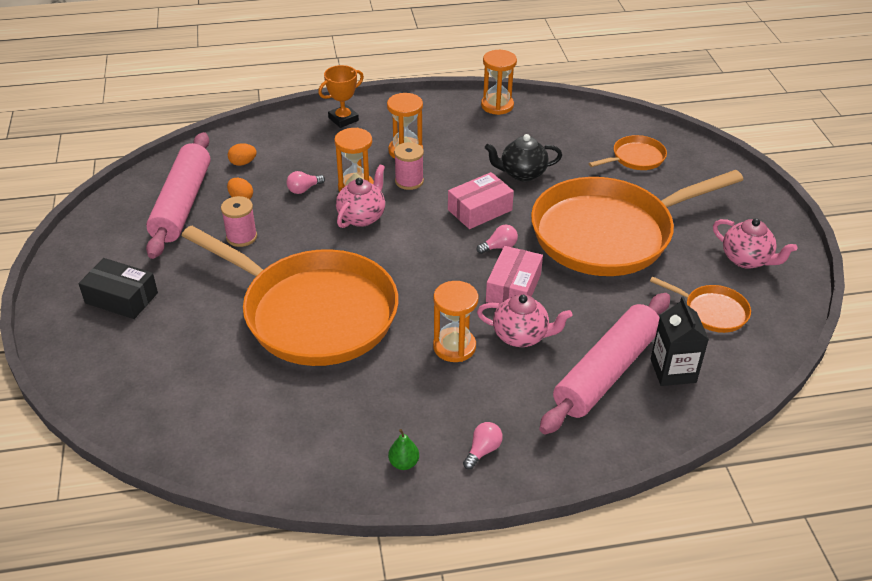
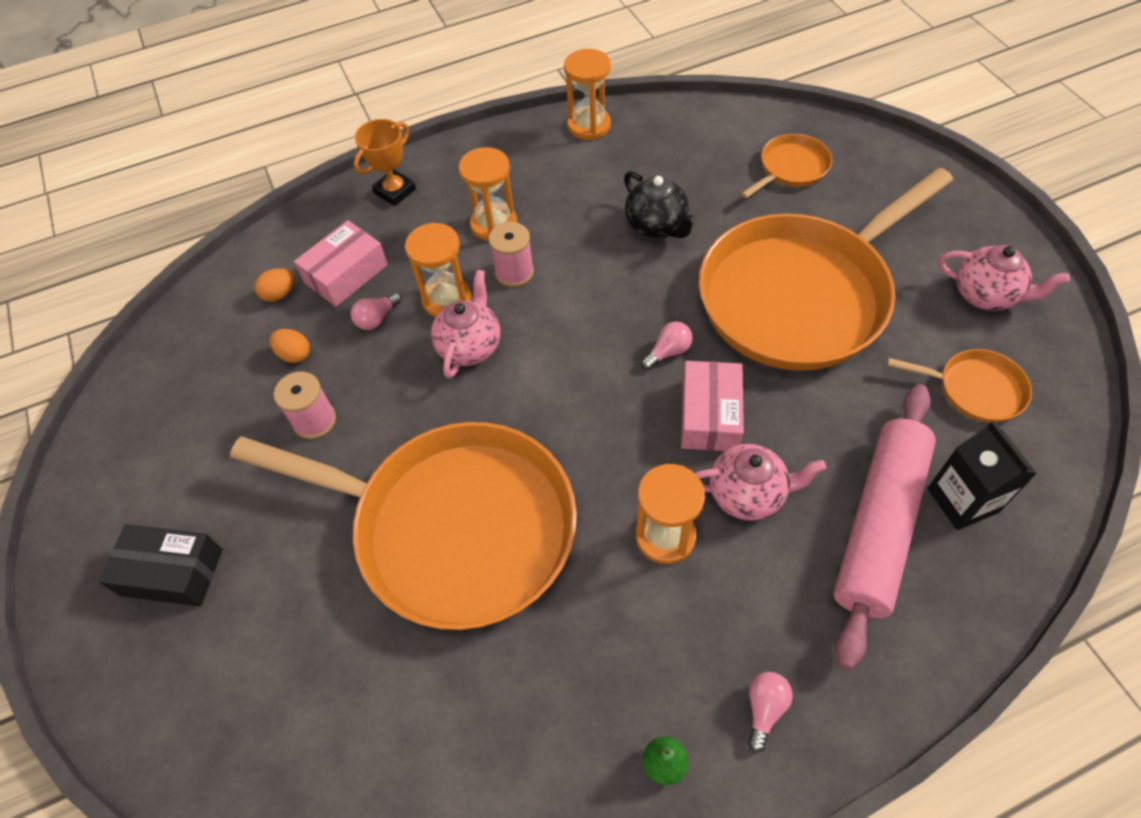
camera: 10 degrees left, 15 degrees up
(182, 204) = (214, 384): pink rolling pin -> none
(480, 210) = (622, 297): pink box -> pink box (346, 274)
(522, 173) = (657, 226): black teapot -> black teapot turned 105 degrees counterclockwise

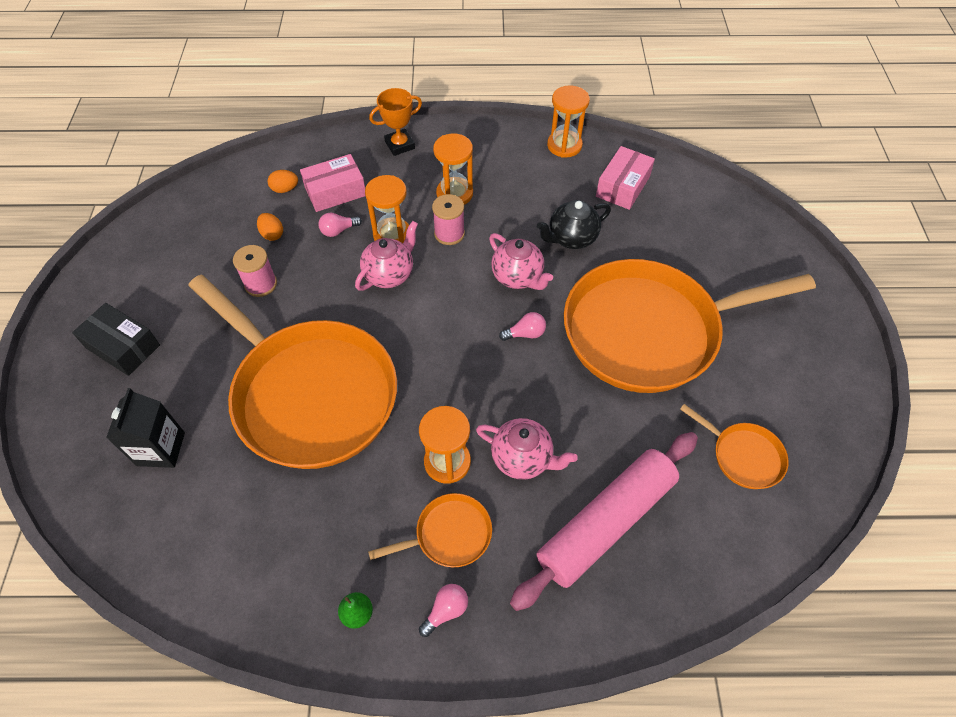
camera: 20 degrees right, 0 degrees up
(657, 226) = (571, 238): black teapot -> black teapot turned 75 degrees clockwise
(709, 415) = (528, 391): pink box -> pink box (622, 186)
(791, 168) = (700, 232): orange pan -> orange pan (449, 534)
(962, 500) = (681, 533): black carton -> black carton (161, 449)
(986, 295) = (797, 388): pink teapot -> pink teapot (518, 277)

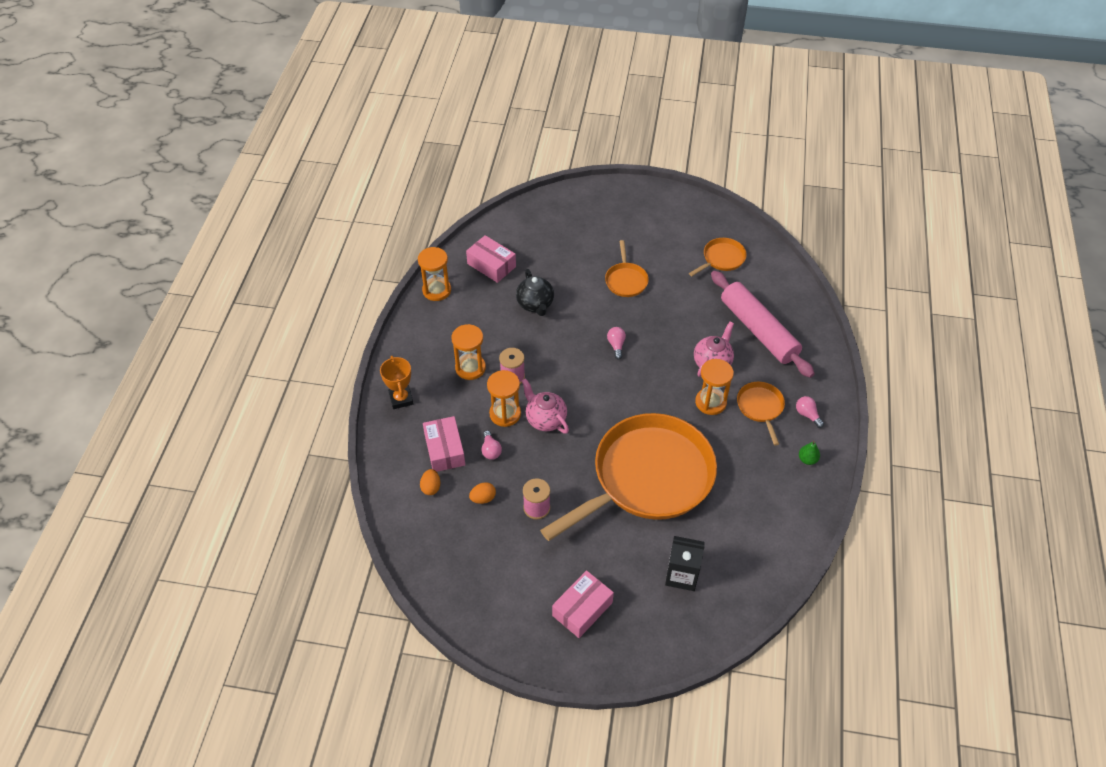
camera: 80 degrees left, 5 degrees down
(123, 346) = (582, 609): black box -> pink box
(518, 277) = (565, 341): pink teapot -> none
(648, 331) = (626, 280): orange pan -> orange pan, size x0.41

